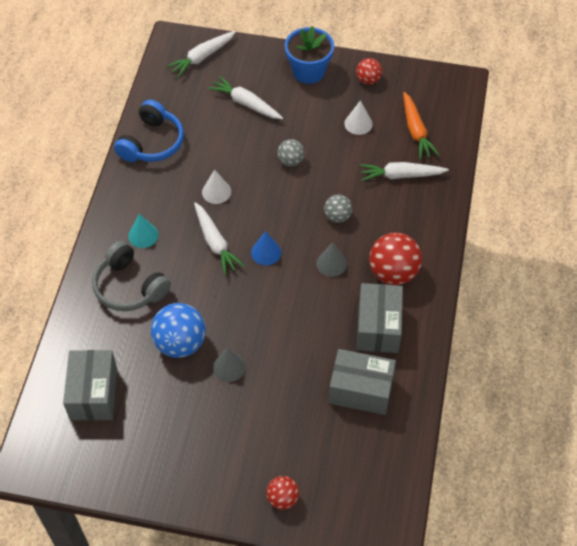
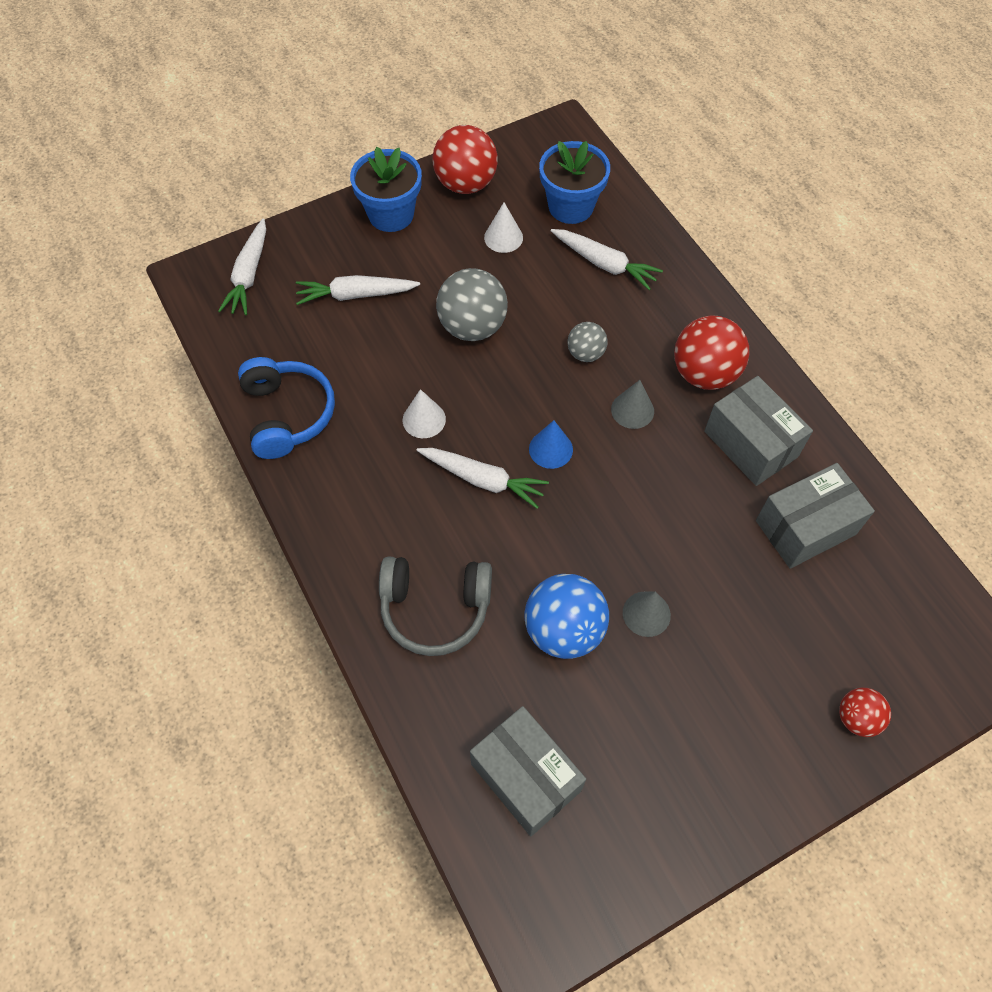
camera: 40 degrees left, 5 degrees up
(143, 235) = (388, 533): turquoise cone -> none
(290, 161) = (472, 326): grey ball -> grey ball, size x1.79
(368, 80) = (466, 184): red ball -> red ball, size x1.79
(401, 175) = (604, 264): white carrot -> white carrot turned 105 degrees counterclockwise
(416, 131) = (571, 206): orange carrot -> blue flower pot

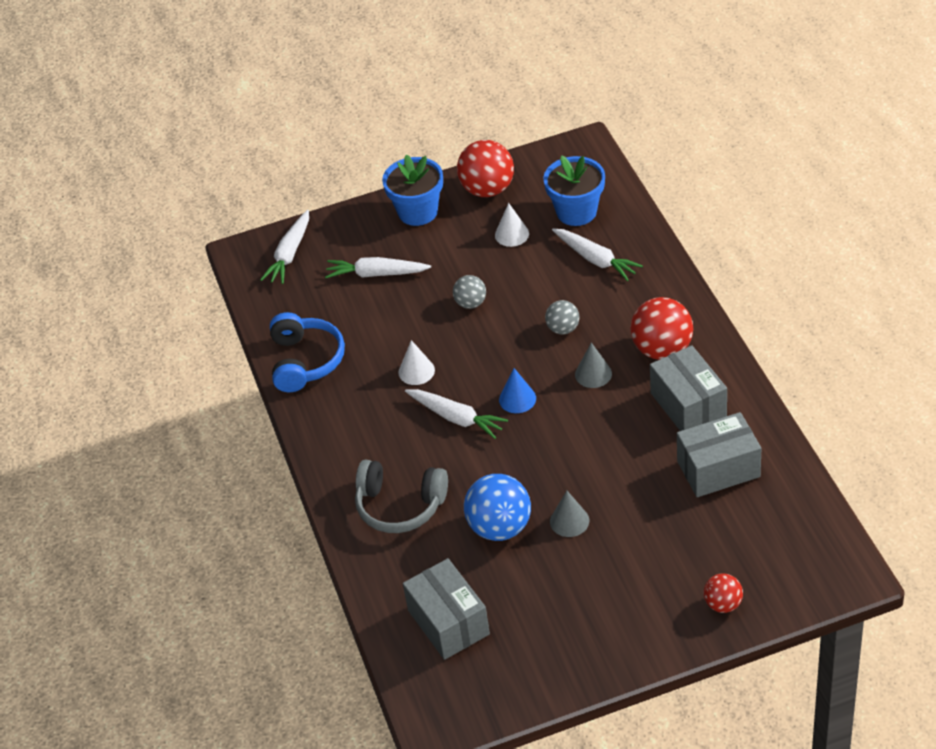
camera: 15 degrees right, 15 degrees down
(472, 326) = (471, 303): grey ball -> grey ball, size x0.56

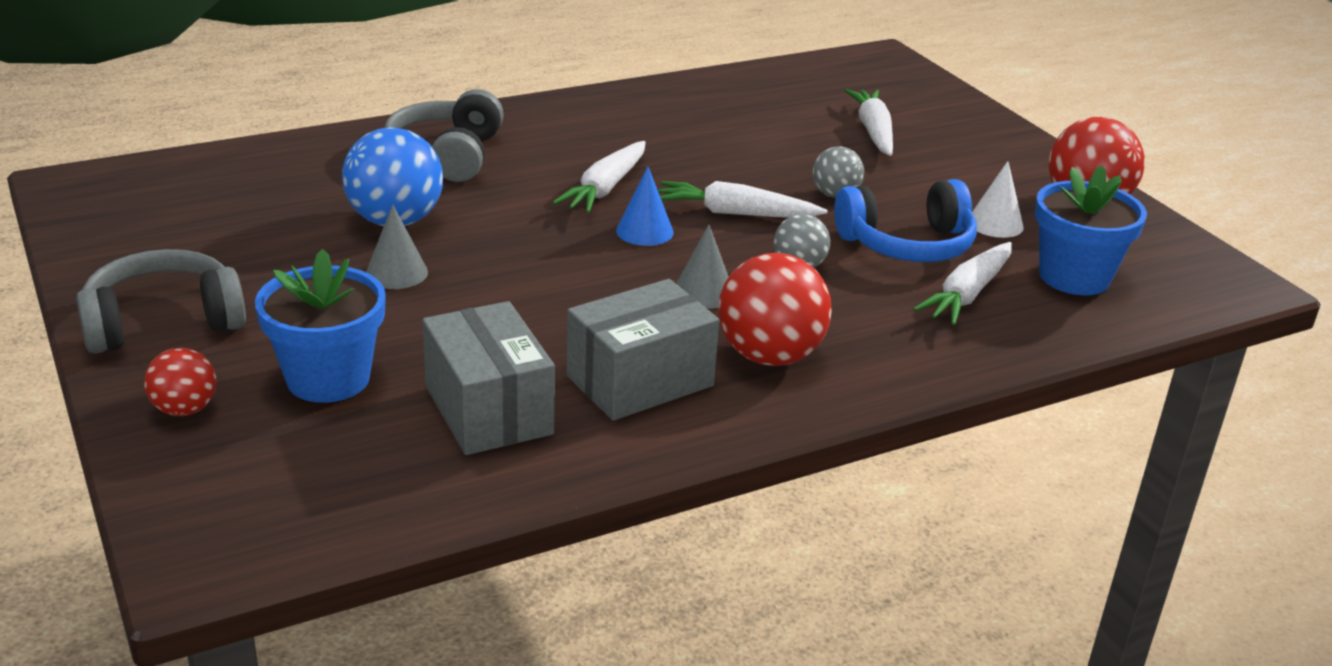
camera: 75 degrees right, 15 degrees down
(289, 254) = (891, 80): white carrot -> white carrot (736, 213)
(305, 361) = (701, 94): blue headphones -> blue headphones (907, 244)
(416, 371) = (692, 160): white cone -> none
(418, 212) = (1010, 155): blue flower pot -> blue flower pot (328, 379)
(448, 622) = (237, 189): grey box -> none
(630, 632) = (163, 322): none -> grey headphones

